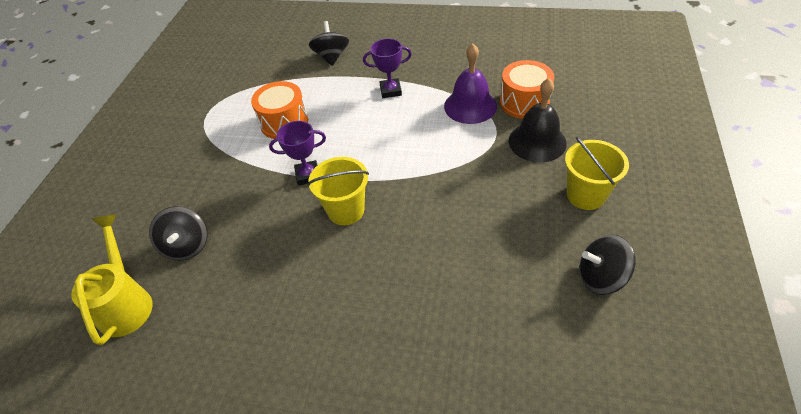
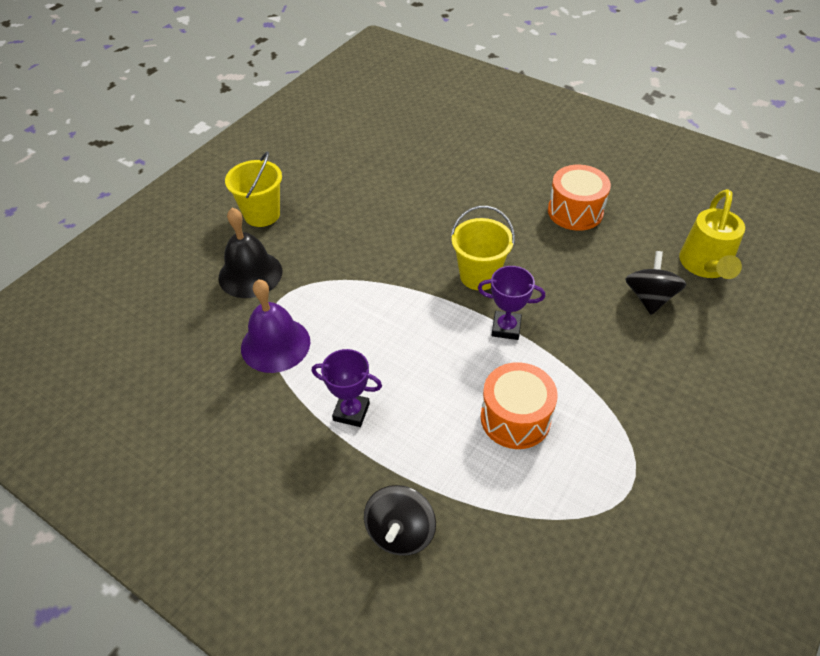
camera: 160 degrees left, 0 degrees up
(524, 102) = (215, 324): orange drum -> orange drum (575, 211)
(601, 277) = (312, 164): black spinning top -> none

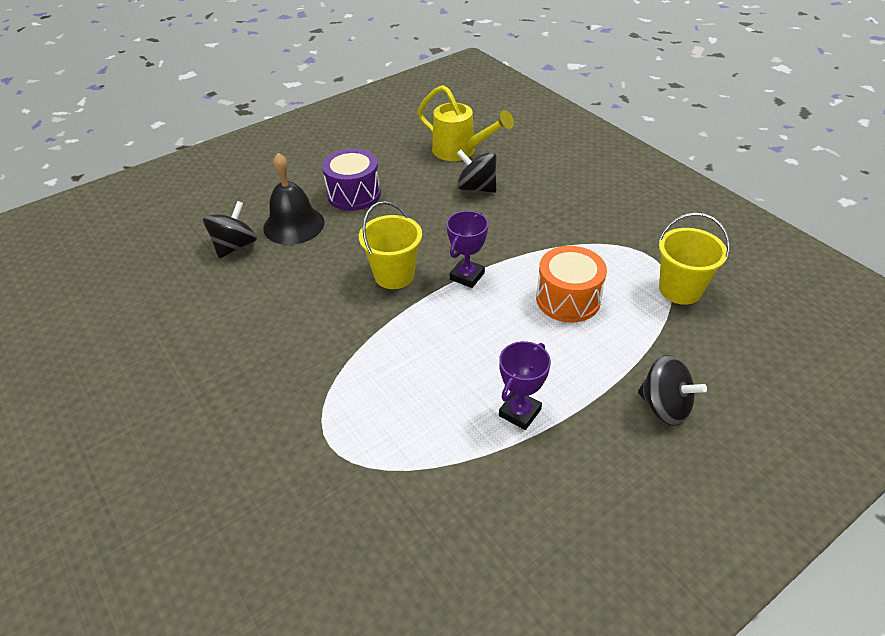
camera: 70 degrees left, 5 degrees down
(250, 274) = (270, 467): black bell -> black bell (294, 225)
(262, 214) = (170, 436): yellow bucket -> yellow bucket (680, 290)
(275, 344) = (398, 462): purple bell -> none
(461, 167) = (235, 246): none -> black spinning top
(575, 211) = (354, 194): orange drum -> purple drum

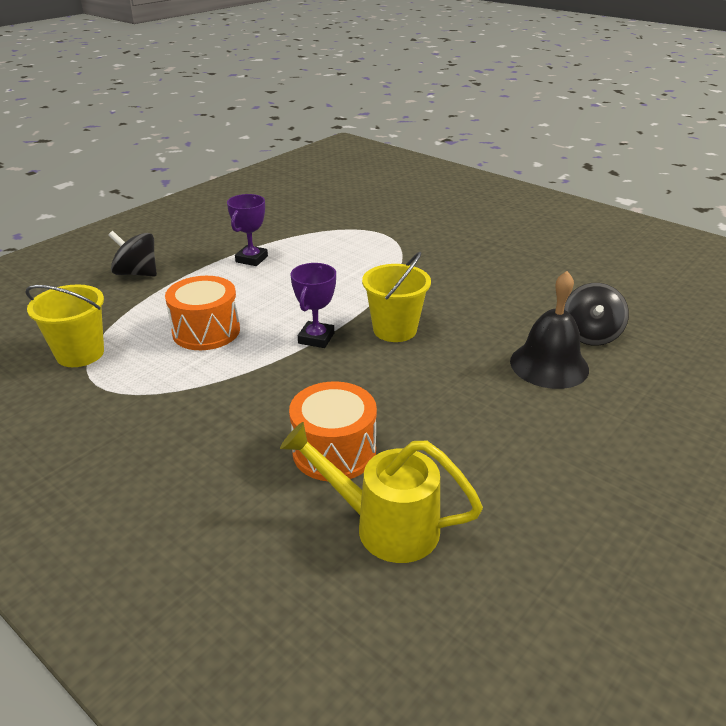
camera: 165 degrees right, 10 degrees down
(354, 194) = (508, 415): purple drum -> none
(476, 188) = (334, 451): black spinning top -> orange drum

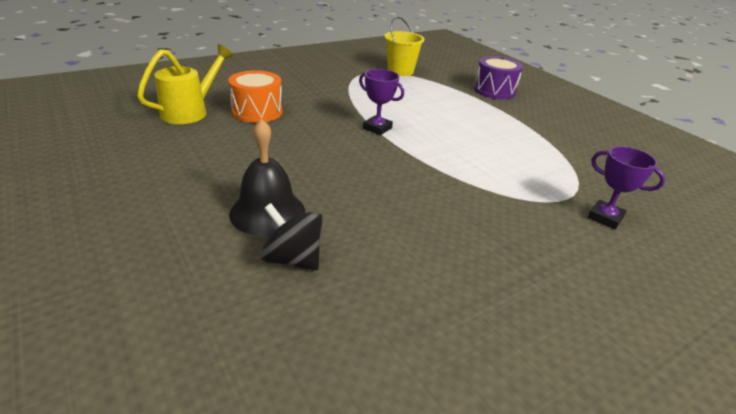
camera: 105 degrees right, 0 degrees up
(137, 273) = (494, 91): black spinning top -> purple drum
(206, 331) = (407, 99): orange drum -> none
(251, 259) = (511, 127): purple trophy -> purple trophy (605, 218)
(395, 330) = (370, 158): yellow bucket -> none

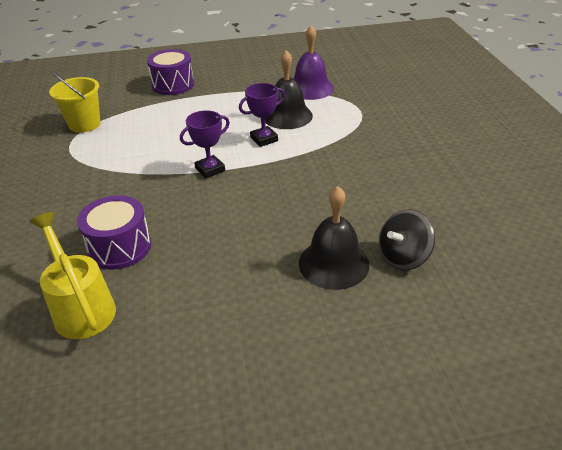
camera: 65 degrees left, 5 degrees up
(257, 111) = (120, 247): orange drum -> purple drum
(503, 152) = (287, 116): none -> black bell
(575, 158) = (310, 88): none -> purple bell
(605, 218) = (387, 104): purple trophy -> purple trophy (264, 139)

